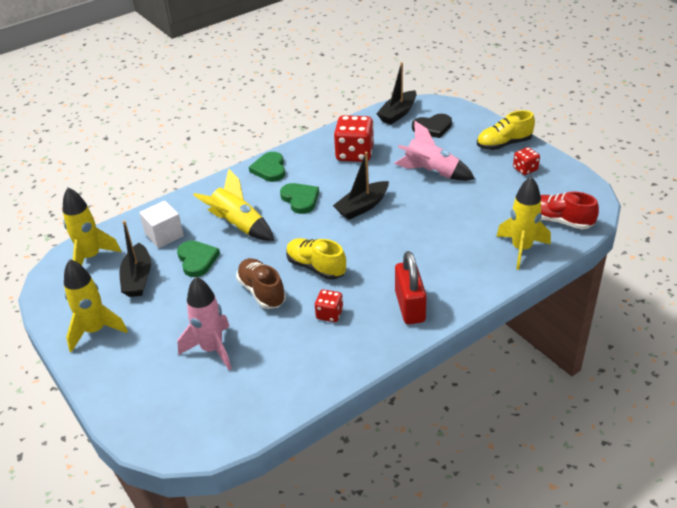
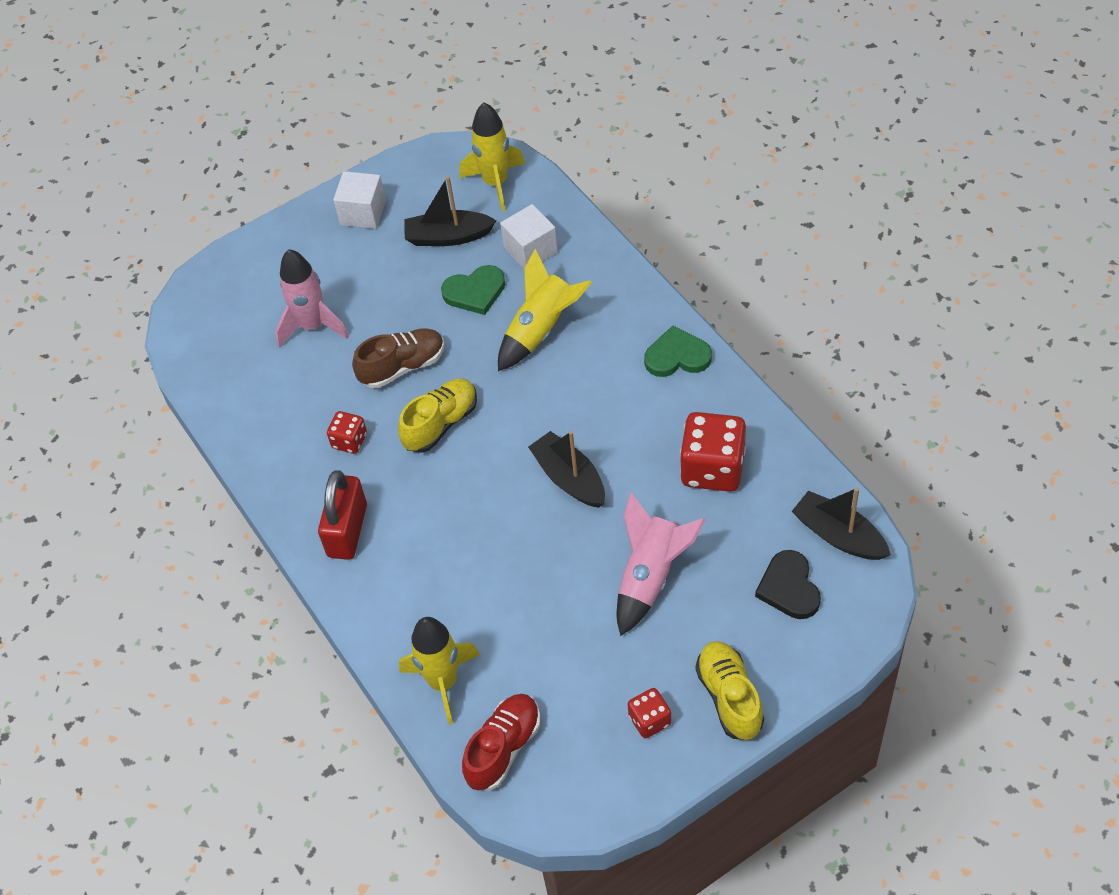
camera: 95 degrees right, 15 degrees up
(95, 331) = (363, 213): yellow rocket -> white cube
(300, 199) = (595, 399): green heart -> none
(410, 306) = (347, 531): red padlock -> red padlock turned 75 degrees counterclockwise

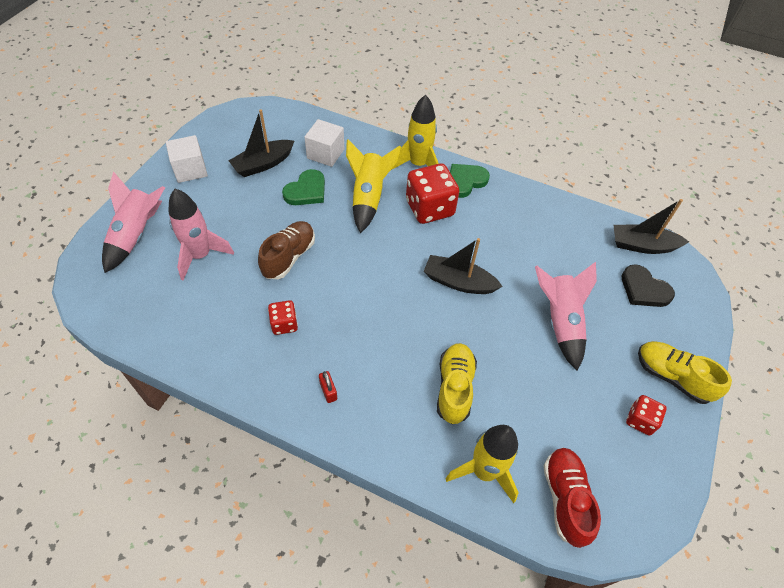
camera: 40 degrees left, 0 degrees up
(262, 274) = (136, 235): none -> pink rocket
(347, 531) = (328, 391): red padlock -> red padlock, size x0.44
(441, 423) = (344, 283): yellow shoe -> yellow shoe (454, 388)
(495, 183) = (273, 123): yellow rocket -> yellow rocket (418, 164)
(712, 468) = (540, 238): red dice -> red dice (429, 208)

